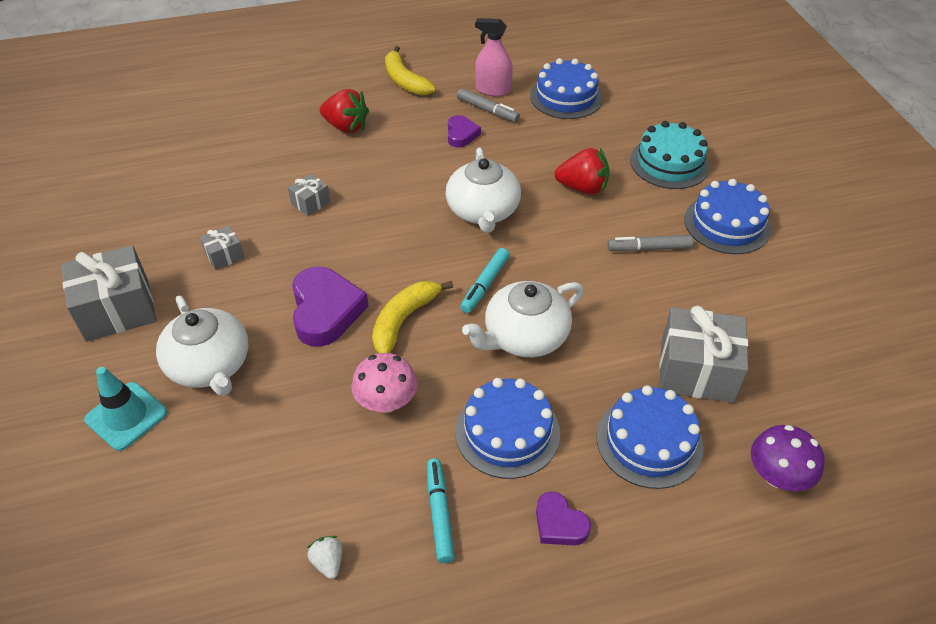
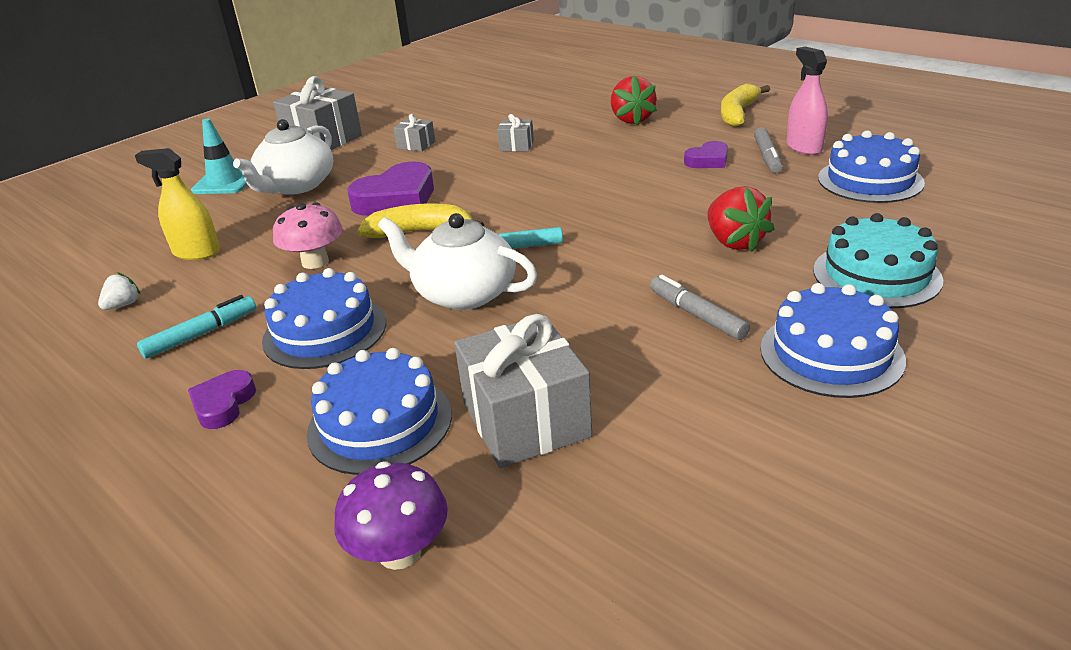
camera: 60 degrees right, 15 degrees down
(274, 480) = (196, 252): none -> yellow spray bottle
(483, 211) = (614, 209): white teapot -> none

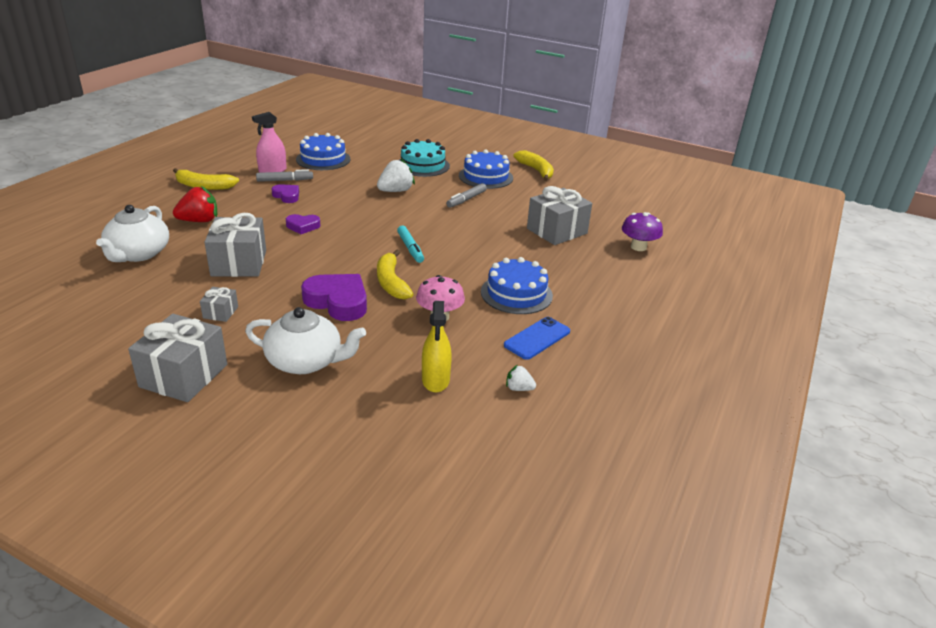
camera: 110 degrees left, 0 degrees up
(201, 334) = (537, 338): turquoise marker -> blue phone
(223, 404) = (590, 309): purple heart -> purple heart (303, 226)
(225, 182) = (290, 414): turquoise traffic cone -> none
(380, 423) = (578, 263): blue cake -> none
(463, 293) = (464, 257): white teapot -> white teapot (138, 254)
(516, 145) = (239, 263): grey gift -> grey gift, size x2.06
(734, 242) = (395, 191): red strawberry -> white strawberry
(901, 450) = (536, 171): none -> yellow banana

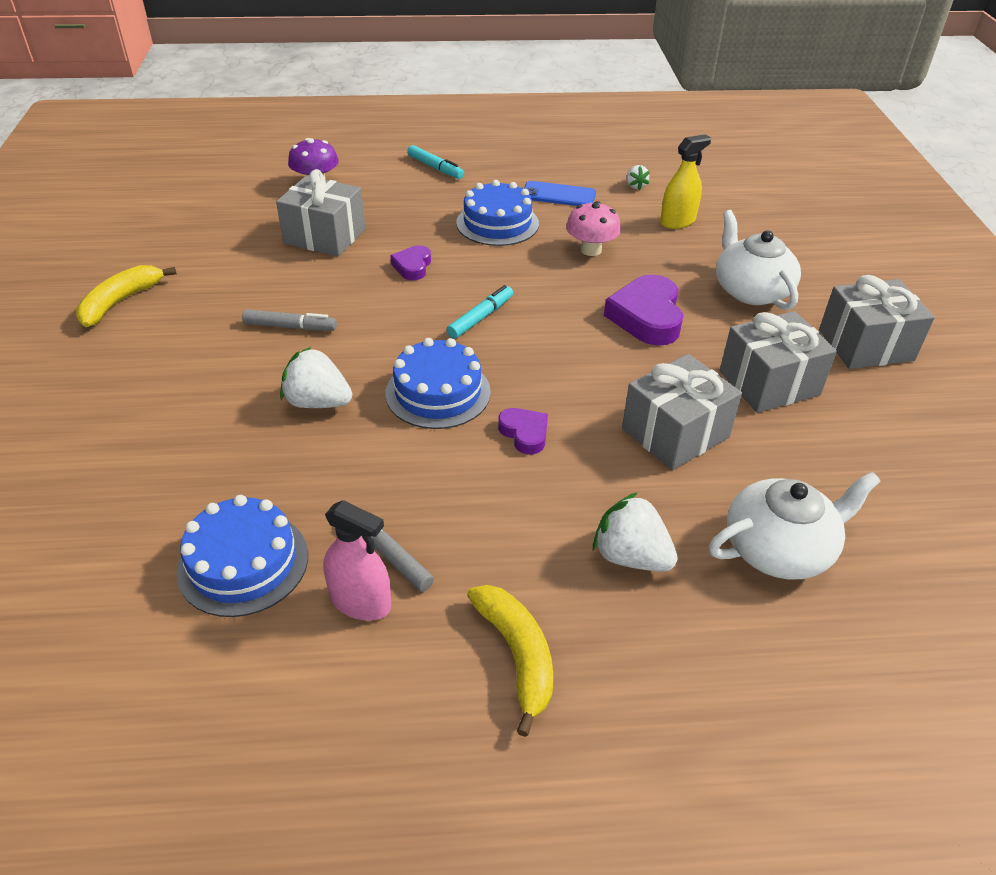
camera: 120 degrees left, 10 degrees up
(199, 221) = (631, 556): red strawberry -> white strawberry
(220, 312) = (769, 383): grey gift -> grey gift, size x2.06
(287, 196) = (447, 511): purple heart -> purple heart (412, 266)
(391, 282) = (569, 300): yellow banana -> none
(423, 165) = (180, 420): turquoise cake -> none
(486, 177) = (184, 338): blue cake -> blue cake (438, 392)
(632, 299) = (435, 168): none -> turquoise marker

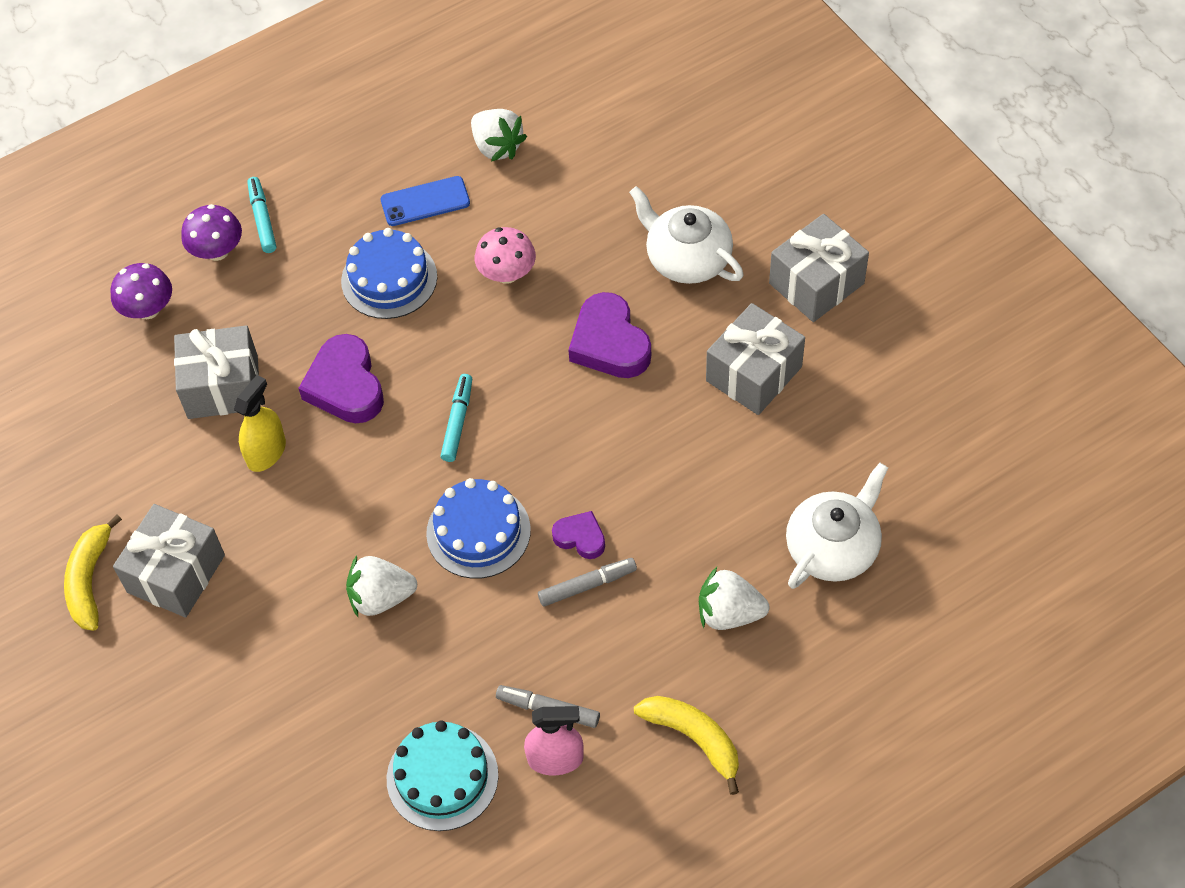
camera: 25 degrees left, 15 degrees up
(243, 563) = (442, 777): blue cake -> turquoise cake
(290, 327) = (286, 525): grey marker -> grey marker (587, 585)
(390, 172) = (217, 251): none -> purple mushroom
(412, 266) = (345, 386): purple heart -> purple heart, size x1.81
(435, 168) = (262, 219): turquoise marker -> turquoise marker turned 120 degrees counterclockwise
(635, 186) = (497, 147): white strawberry -> white strawberry, size x1.88
(675, 433) = (702, 472): grey gift -> grey gift (176, 573)
(677, 221) = (570, 186): yellow spray bottle -> yellow spray bottle (266, 452)

